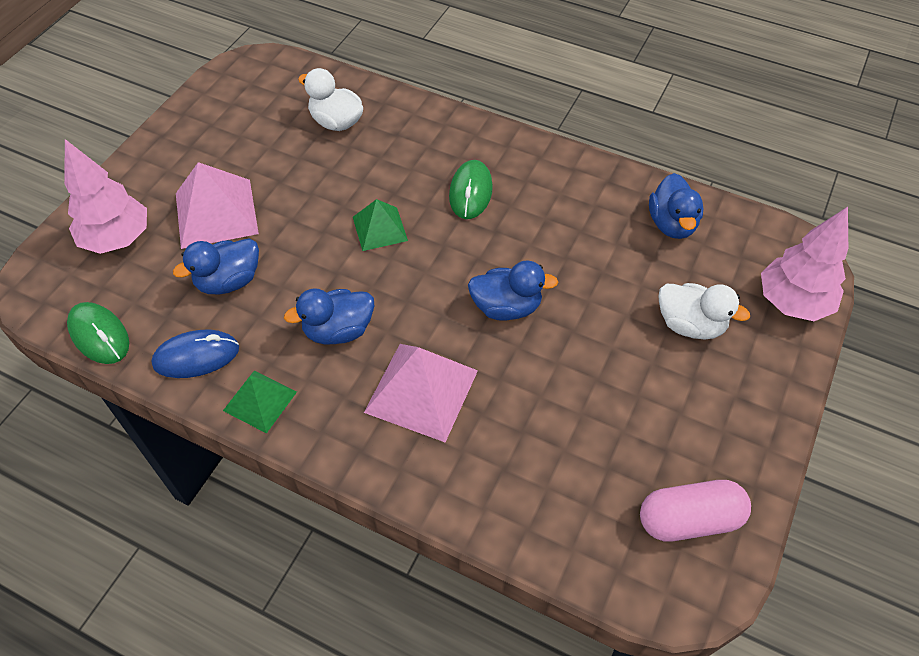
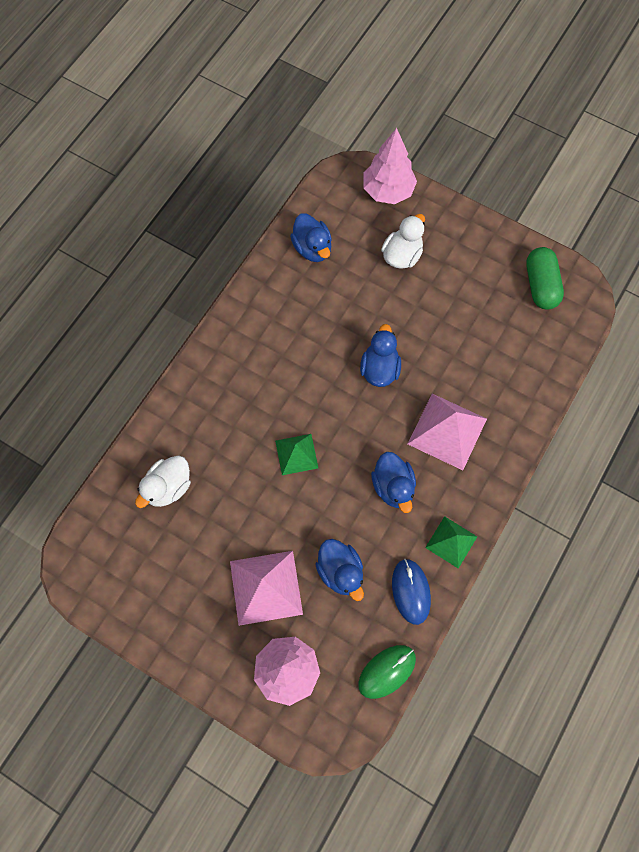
camera: 85 degrees left, 15 degrees up
(470, 192) = (265, 383): green mouse -> none
(672, 224) = (312, 248): blue duck -> blue duck turned 60 degrees clockwise
(689, 519) = (540, 285): pink capsule -> green capsule

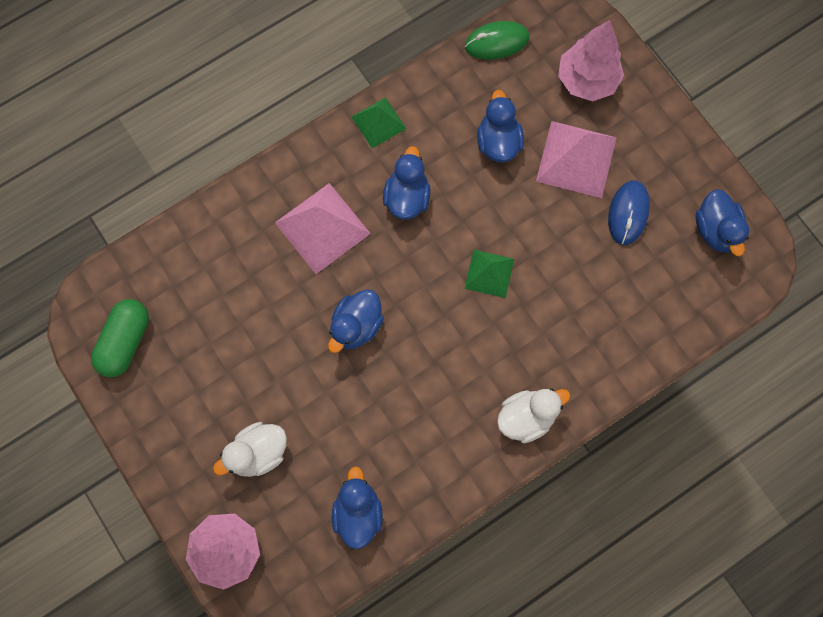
camera: 155 degrees left, 5 degrees up
(120, 577) = (716, 230): none -> blue duck
(168, 487) = (637, 298): white duck -> white duck (526, 417)
(411, 591) = (440, 96): blue mouse -> blue mouse (628, 213)

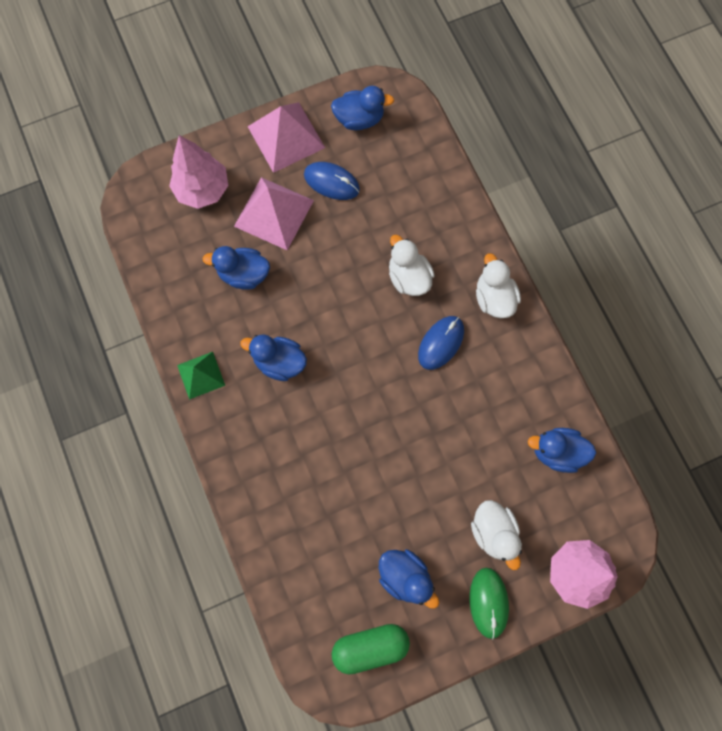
camera: 80 degrees left, 0 degrees up
(125, 341) = (370, 646): green capsule -> green capsule turned 45 degrees counterclockwise
(322, 227) = (293, 442): pink pyramid -> pink pyramid (286, 137)
(356, 326) = (391, 426): blue duck -> blue duck (405, 576)
(460, 364) = (441, 343): none -> blue mouse
(489, 273) = (363, 304): green pyramid -> none
(496, 42) = (147, 257): green mouse -> green mouse (488, 602)
(531, 317) = (408, 277): none -> white duck

